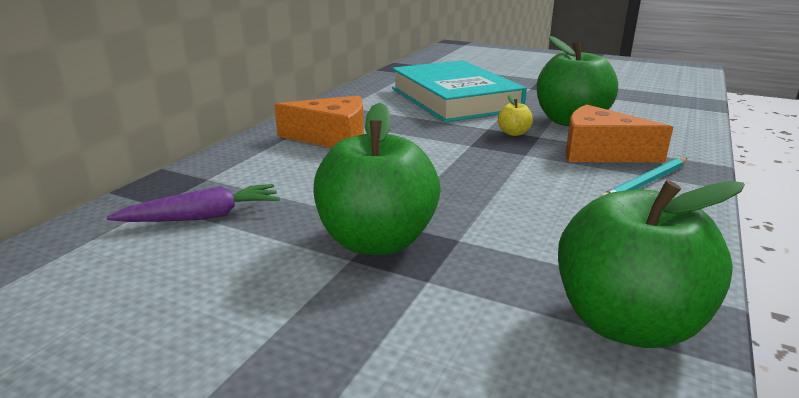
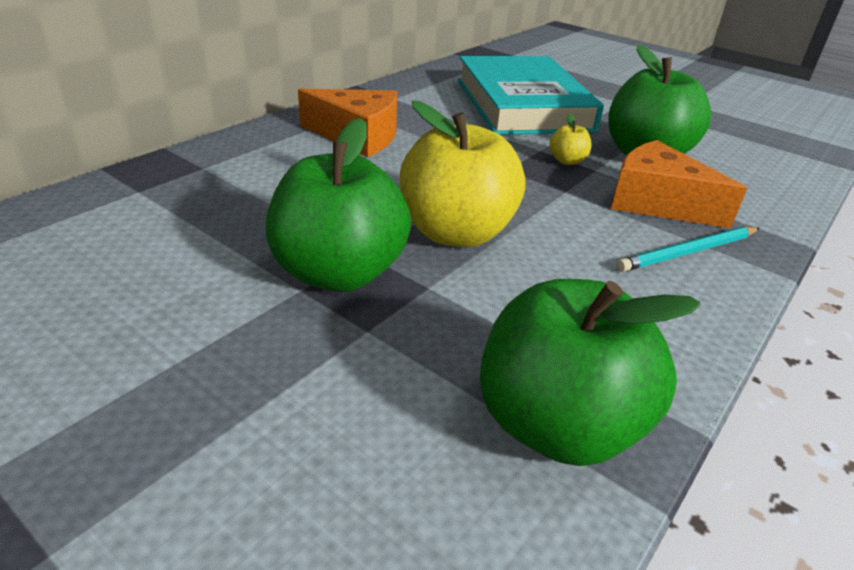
camera: 10 degrees right, 10 degrees up
(203, 217) = (177, 212): purple carrot -> none
(457, 196) = (456, 233): none -> yellow apple

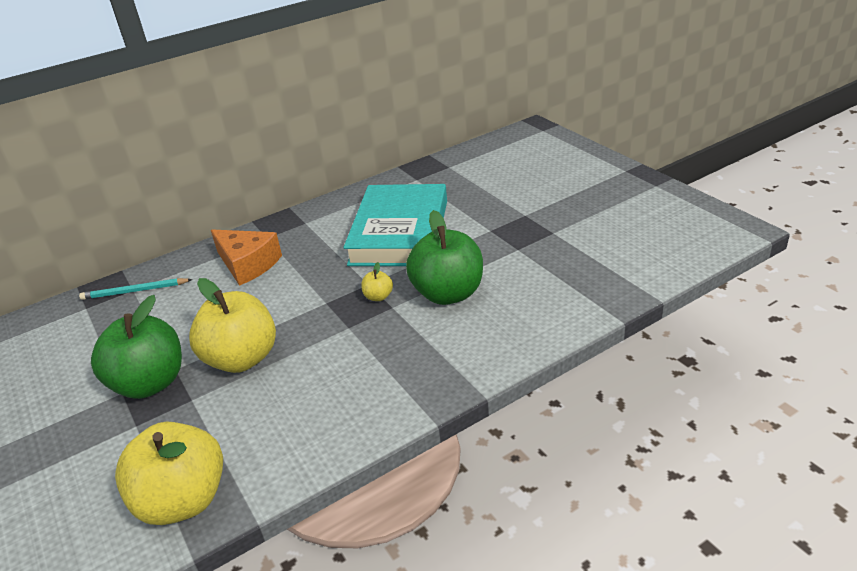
camera: 25 degrees right, 0 degrees up
(557, 424) = (183, 500): green apple -> yellow apple
(657, 202) = (407, 343): orange cheese -> none
(688, 252) = (383, 391): turquoise pencil -> turquoise pencil (135, 291)

